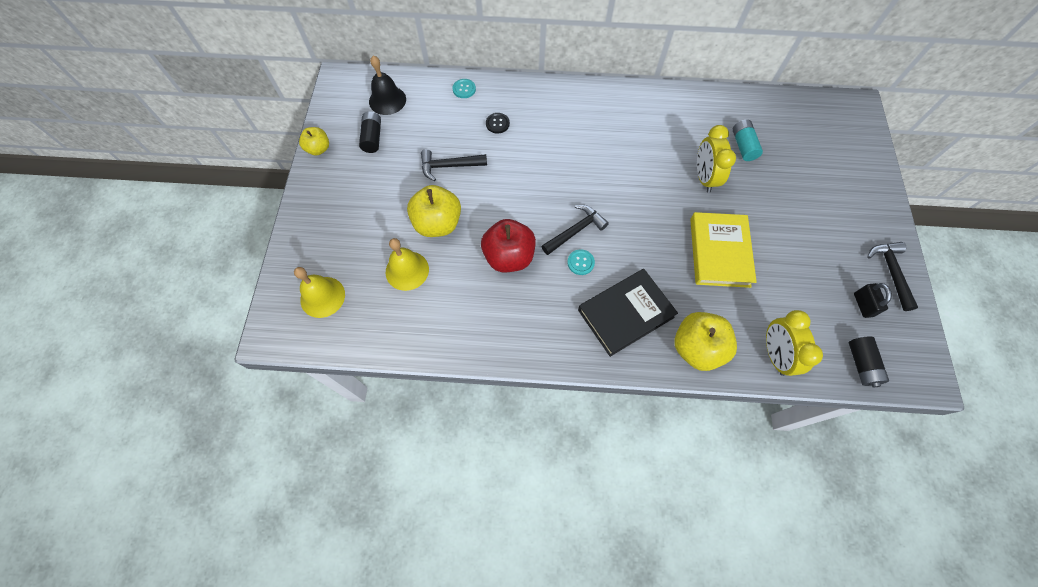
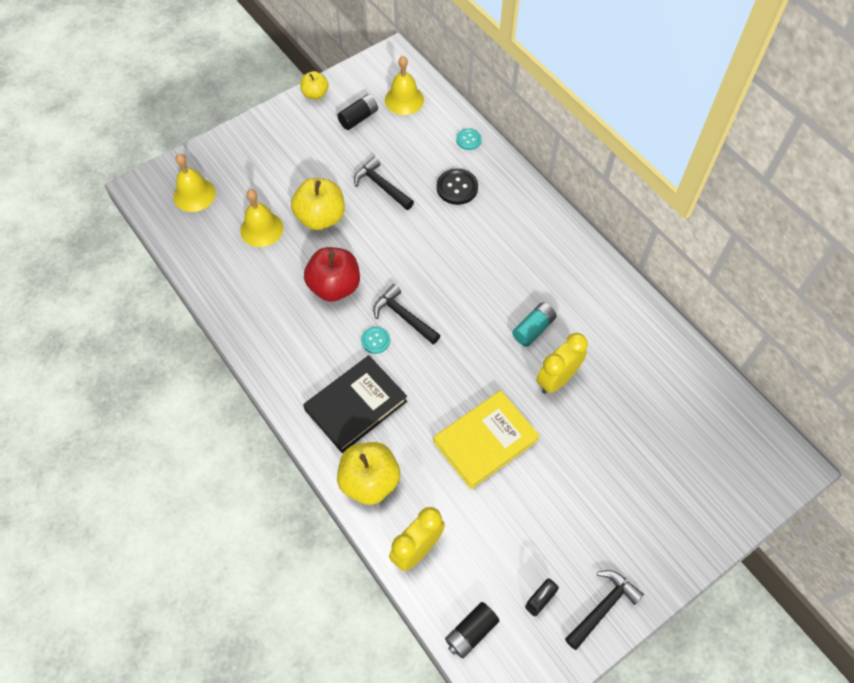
camera: 50 degrees right, 5 degrees down
(387, 100) = (404, 100): black bell -> yellow bell
(497, 124) = (457, 187): black button -> black button, size x1.59
(575, 230) = (403, 316): black hammer -> black hammer turned 150 degrees counterclockwise
(625, 314) = (356, 406): black book -> black book turned 60 degrees counterclockwise
(743, 146) = (628, 390): turquoise battery -> turquoise battery (533, 329)

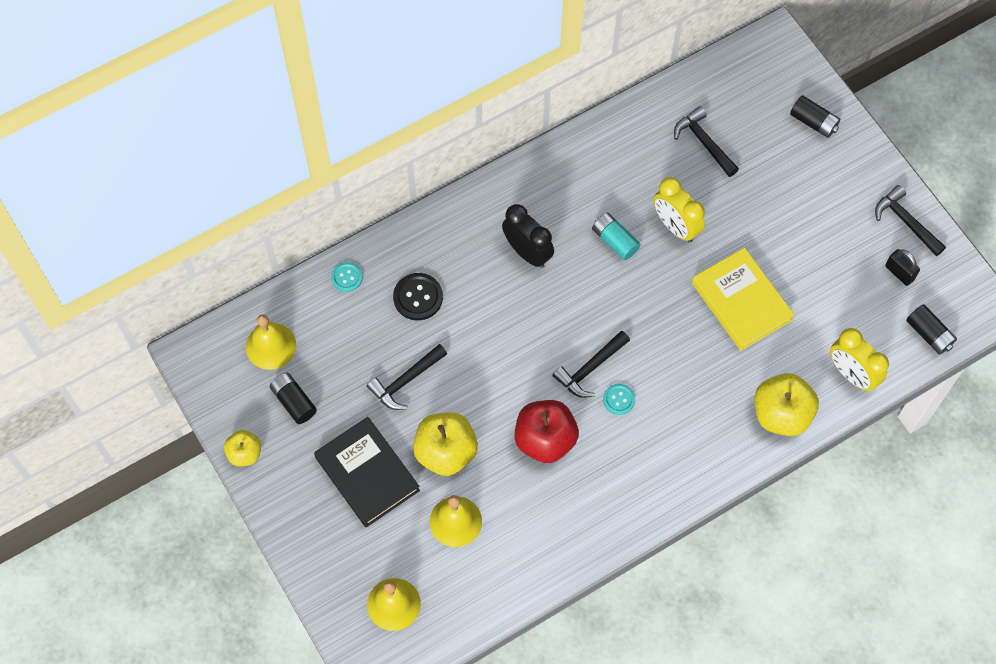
camera: 85 degrees left, 5 degrees up
(356, 406) = (696, 423): black book -> black book (367, 474)
(510, 262) = (527, 252): none -> black clock
(655, 401) = (704, 142): none -> black hammer
(704, 507) = (813, 122): none -> black battery

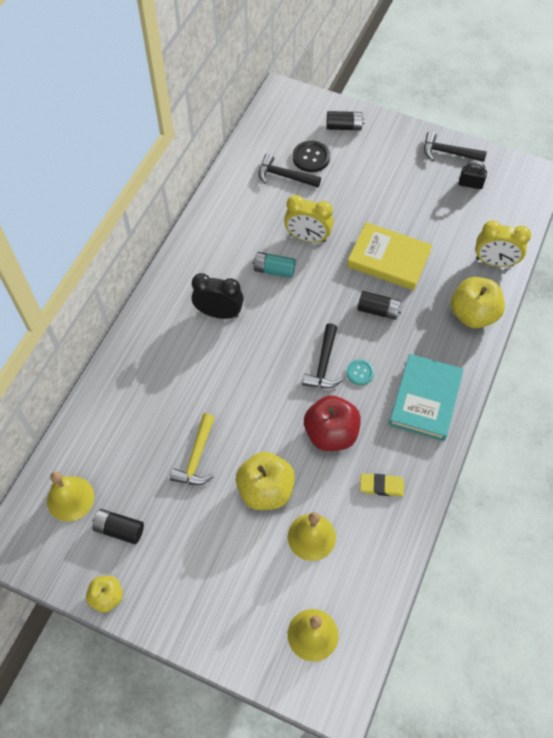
camera: 35 degrees left, 5 degrees down
(347, 277) = (96, 410): turquoise button -> none
(367, 474) = (217, 546): black book -> none
(405, 381) = (196, 457): black hammer -> yellow hammer
(418, 297) = (161, 391): black button -> black button (311, 157)
(554, 519) = (381, 486): none -> yellow eraser
(661, 467) = (425, 399): none -> turquoise book
(929, 334) = (519, 210): black battery -> black battery (378, 310)

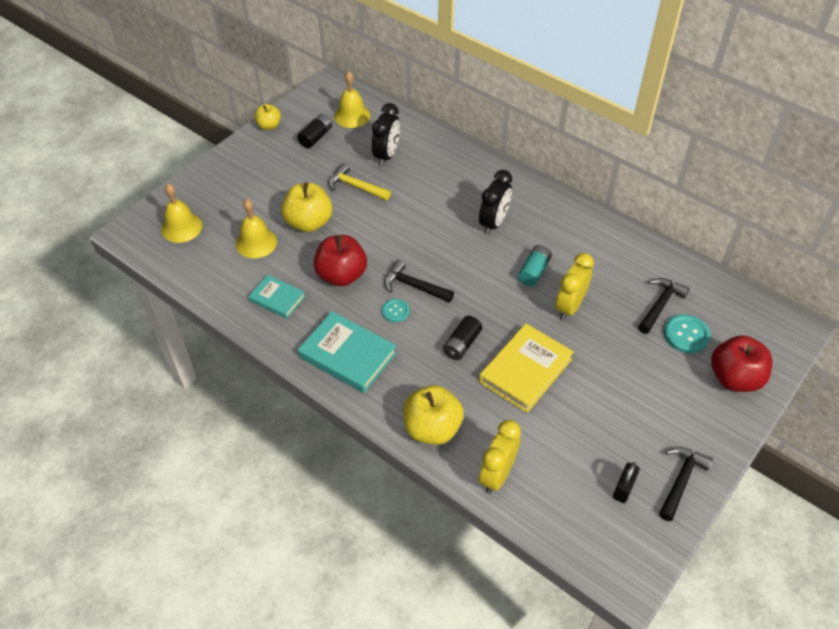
camera: 105 degrees right, 10 degrees down
(137, 438) = (387, 155): none -> black clock
(311, 157) = (686, 335): black button -> turquoise button
(344, 127) = (734, 378): black battery -> red apple
(381, 486) = (277, 299): yellow eraser -> turquoise book

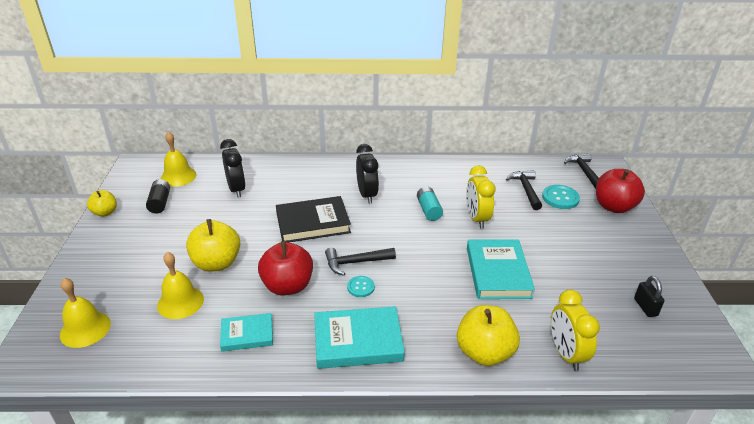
camera: 40 degrees left, 15 degrees down
(356, 186) = (232, 220): yellow hammer -> none
(417, 226) = (313, 223): none -> black book
(462, 344) = (436, 281): black battery -> none
(525, 370) = (498, 272): yellow book -> turquoise book
(681, 480) = (665, 280): black hammer -> black hammer (584, 172)

